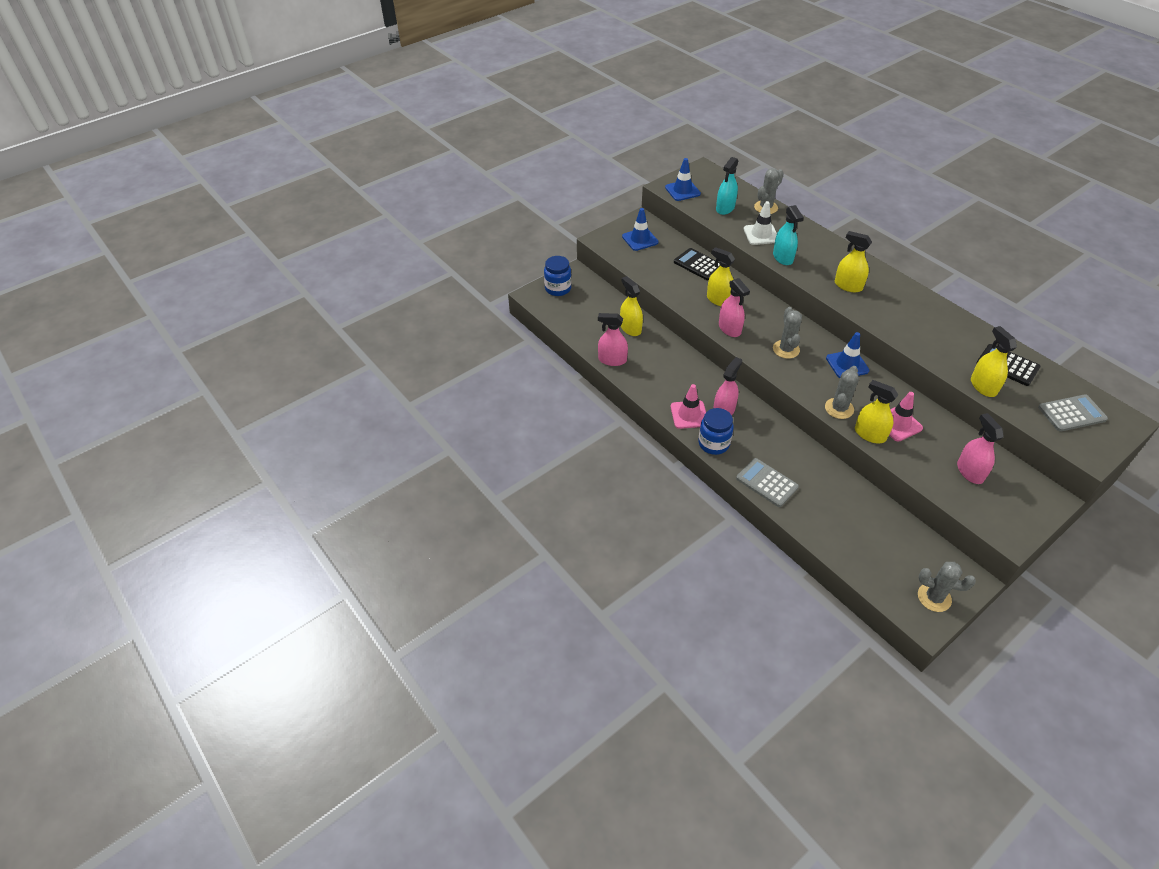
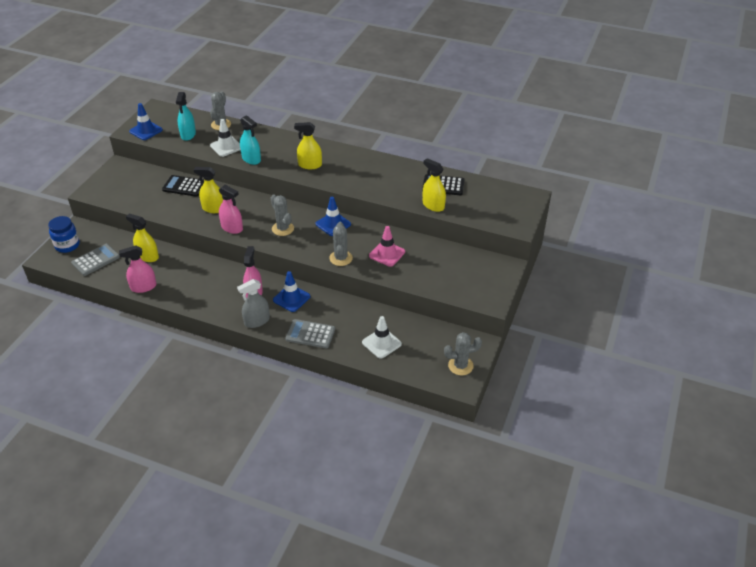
camera: 30 degrees left, 5 degrees down
(640, 239) = (125, 181): blue traffic cone -> blue traffic cone (291, 298)
(689, 415) = (227, 306): pink traffic cone -> none
(713, 443) = (257, 321): blue jar -> grey spray bottle
(846, 528) = (381, 343): none -> white traffic cone
(870, 434) = (370, 268): yellow spray bottle -> none
(970, 472) = (448, 269): pink spray bottle -> none
(1072, 413) = (496, 204): grey calculator -> grey calculator (95, 260)

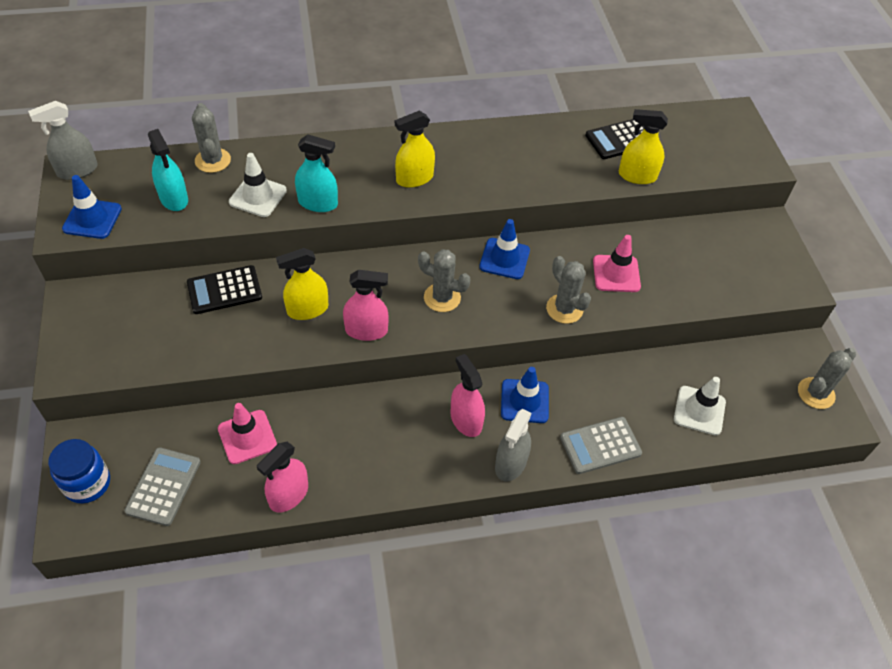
camera: 35 degrees left, 10 degrees up
(148, 256) = (247, 437): yellow spray bottle -> pink traffic cone
(158, 109) = (77, 170): none -> grey spray bottle

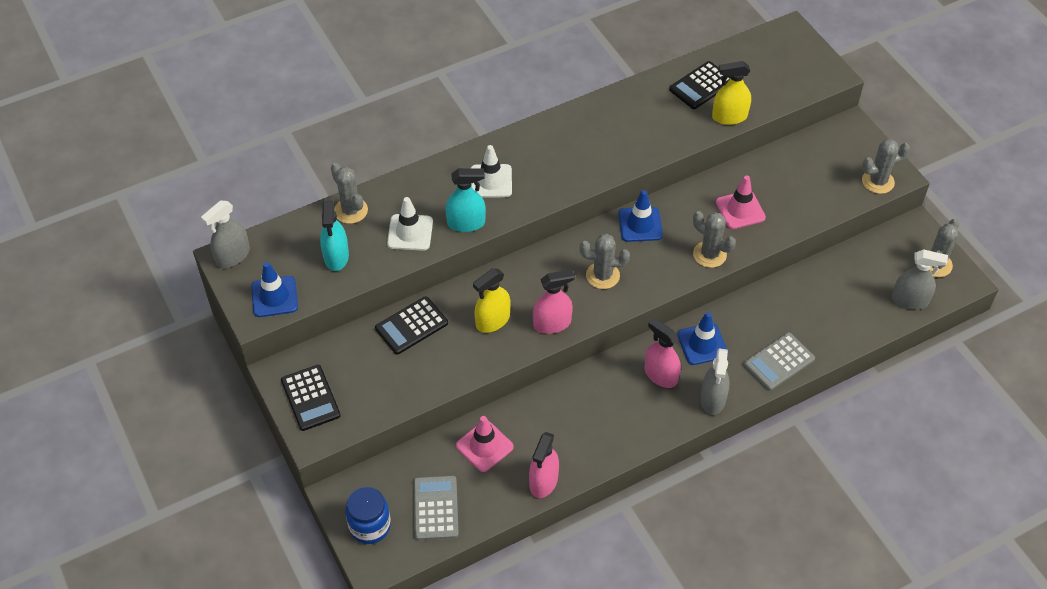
camera: 15 degrees left, 0 degrees up
(86, 331) = (310, 398): none -> black calculator
(174, 198) = (336, 256): turquoise spray bottle -> turquoise spray bottle turned 45 degrees clockwise
(414, 178) = (539, 175): yellow spray bottle -> none
(699, 410) = (847, 308): white traffic cone -> white traffic cone (491, 181)
(773, 423) = (909, 300): none -> grey spray bottle
(778, 287) = (878, 181): none -> grey cactus

